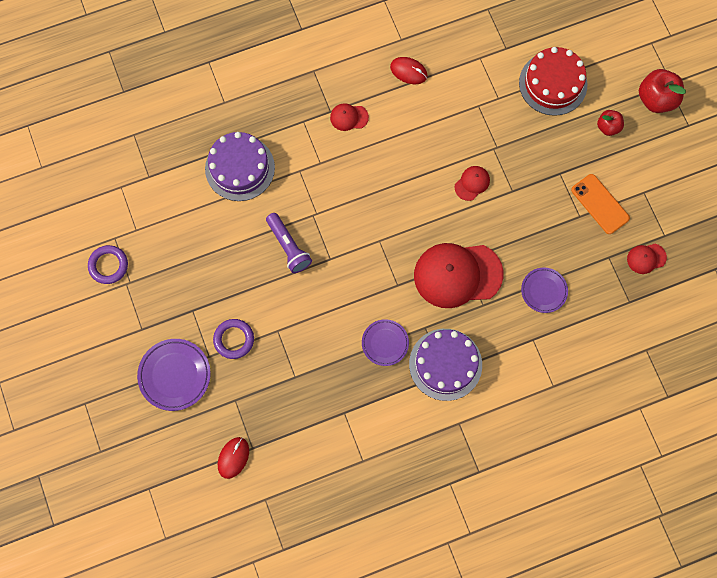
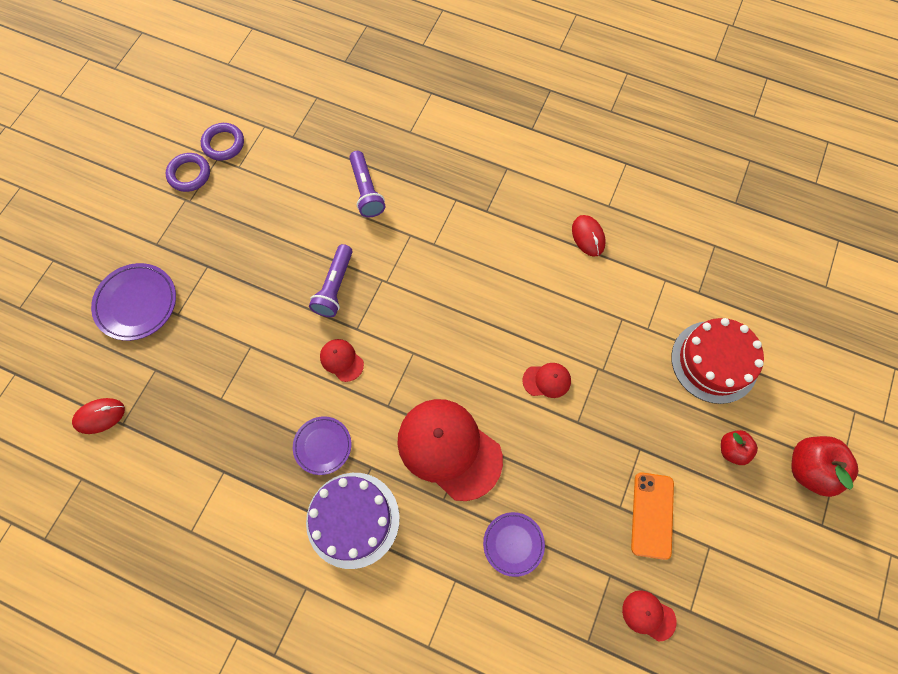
camera: 45 degrees right, 5 degrees down
(234, 339) = (210, 319): purple ring -> purple ring (223, 144)
(240, 168) = (366, 191): purple cake -> purple flashlight
(349, 117) = (497, 229): red cap -> red cap (341, 360)

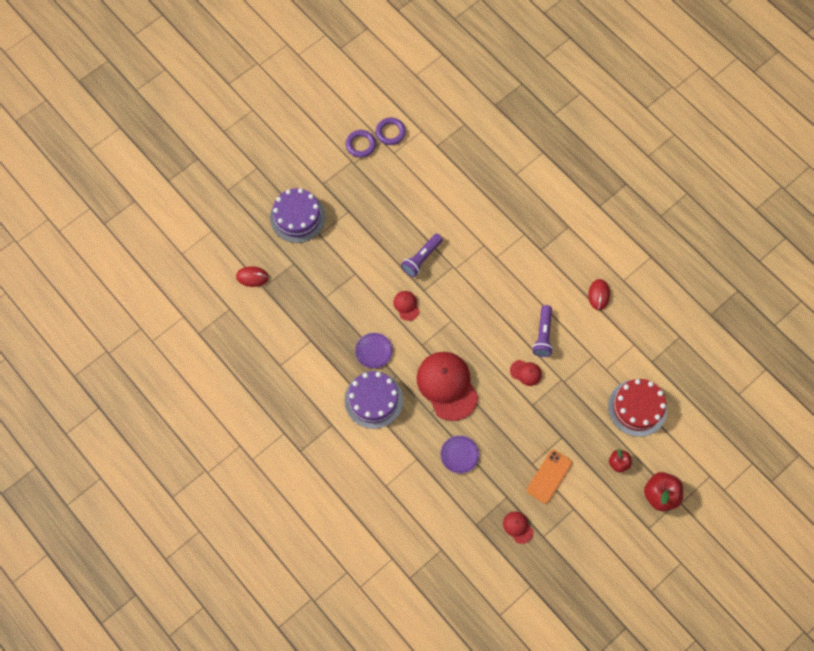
camera: 25 degrees right, 0 degrees up
(136, 303) = (297, 217): purple plate -> purple cake
(366, 191) = (469, 203): purple flashlight -> purple flashlight (543, 335)

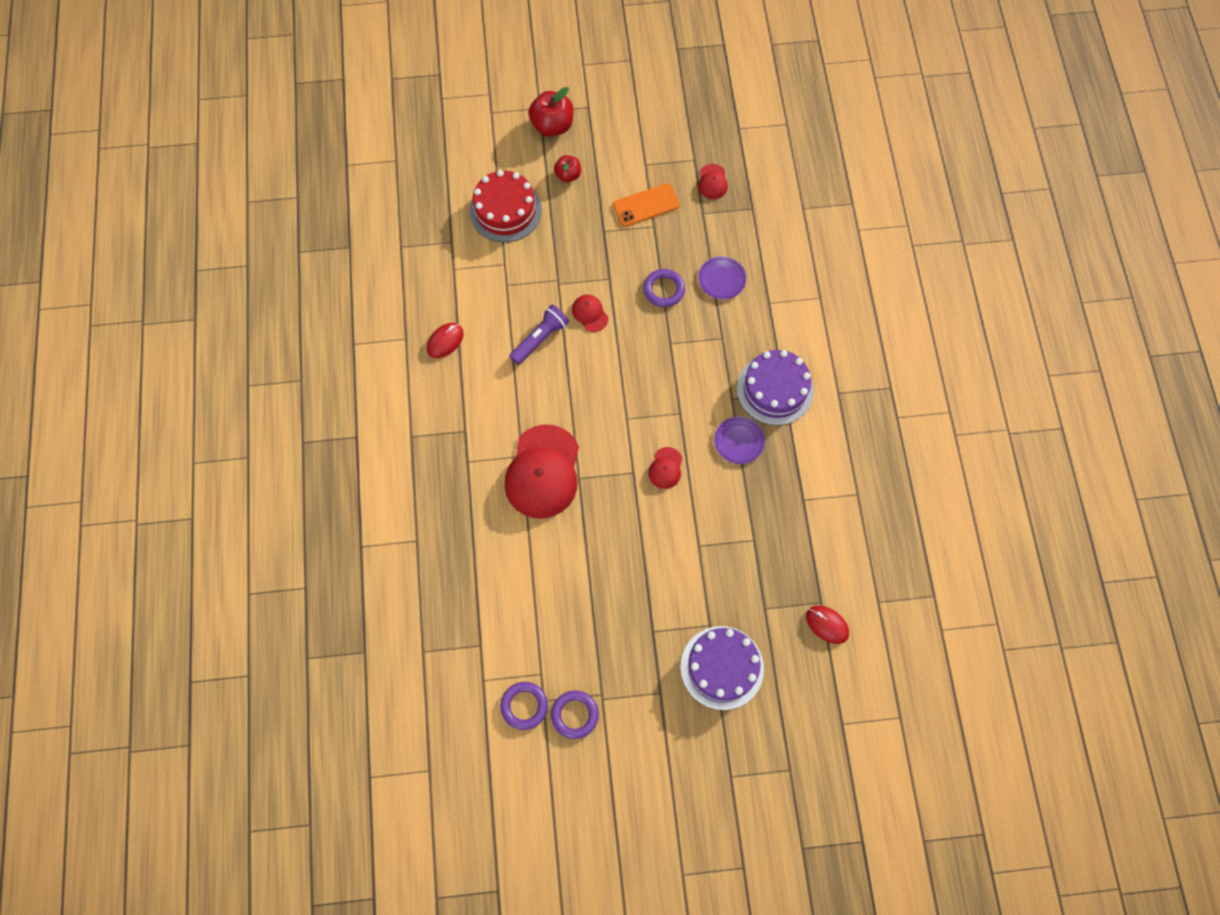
camera: 145 degrees left, 0 degrees up
(421, 258) = (607, 512): purple flashlight -> none
(447, 386) = (684, 353): red cap -> red cap (543, 472)
(491, 421) = (664, 290): none -> purple ring

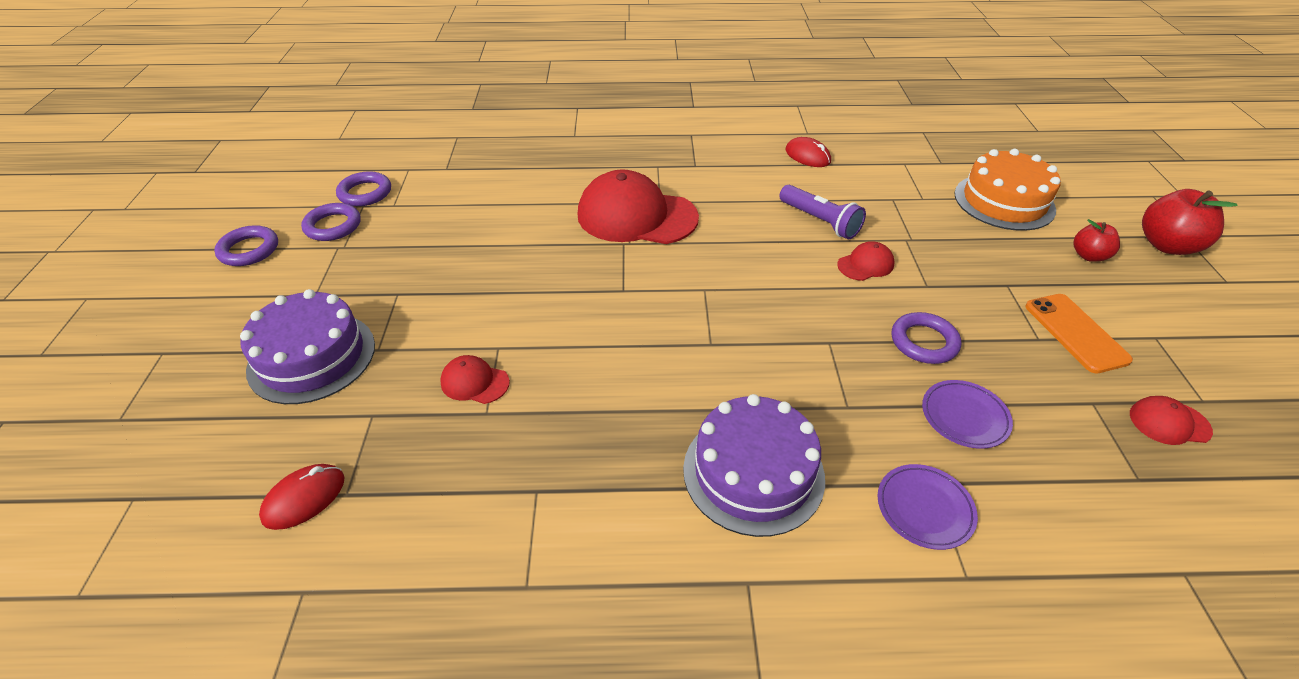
camera: 95 degrees right, 25 degrees down
(505, 210) = (1004, 201): red cake -> orange cake
(612, 772) = (249, 250): none -> purple ring
(665, 468) = (624, 322): red cap -> red cap (474, 382)
(739, 441) = (658, 410): purple plate -> purple plate (924, 509)

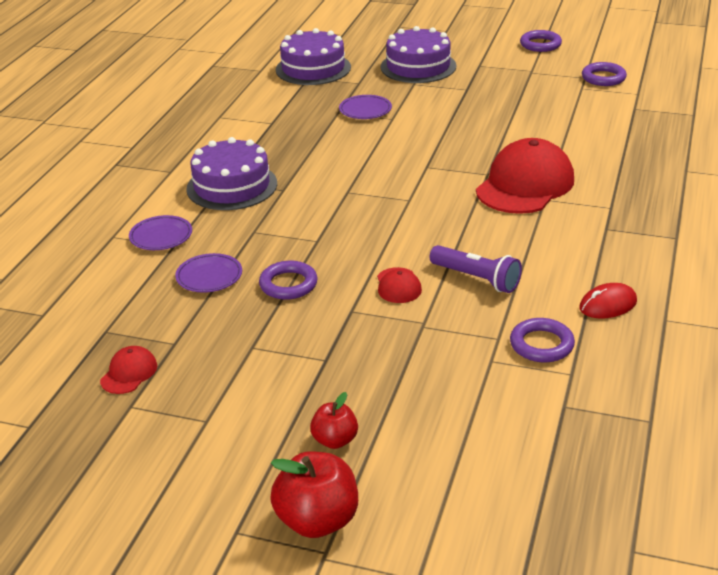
camera: 110 degrees right, 10 degrees down
(304, 498) = (313, 68): red mouse -> purple cake
(333, 226) = (559, 68): purple ring -> purple ring (541, 344)
(474, 382) = (365, 110): red cap -> purple plate
(820, 221) = (476, 279): purple flashlight -> purple flashlight turned 120 degrees counterclockwise
(1004, 201) = (460, 422): orange cake -> none
(1075, 333) = (244, 372): orange phone -> none

